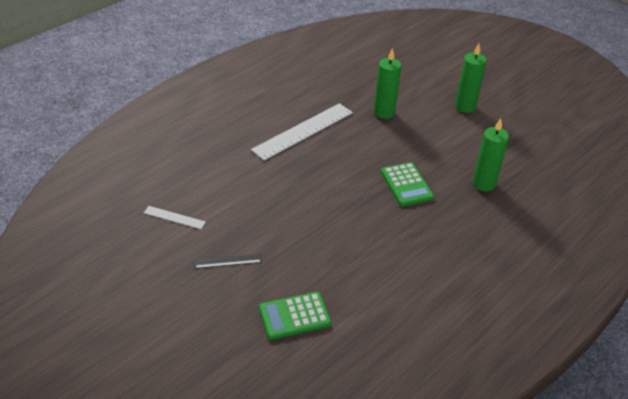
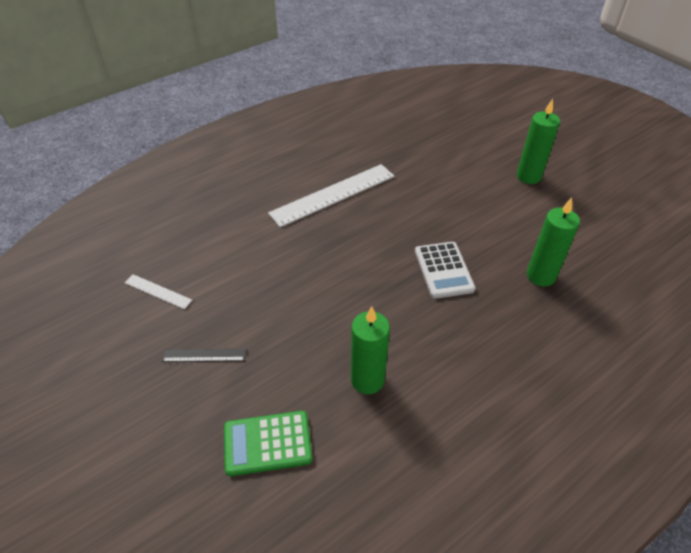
camera: 10 degrees right, 5 degrees up
(384, 112) = (431, 178): green candle -> green candle (367, 380)
(406, 185) = (443, 270): green calculator -> white calculator

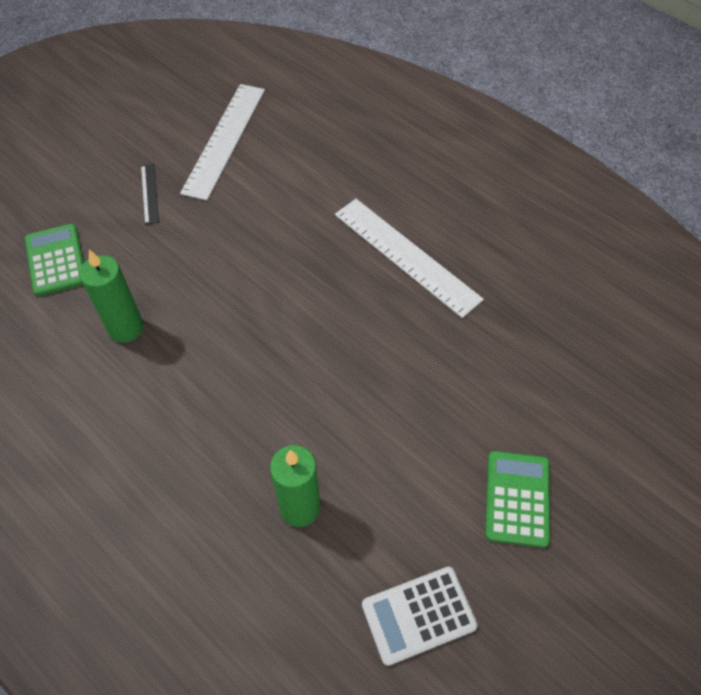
camera: 80 degrees right, 10 degrees up
(158, 291) = (224, 140): white ruler -> white ruler, size x2.11
(443, 270) = (292, 389): white calculator -> white calculator (418, 615)
(528, 176) = (517, 499): green candle -> green calculator

